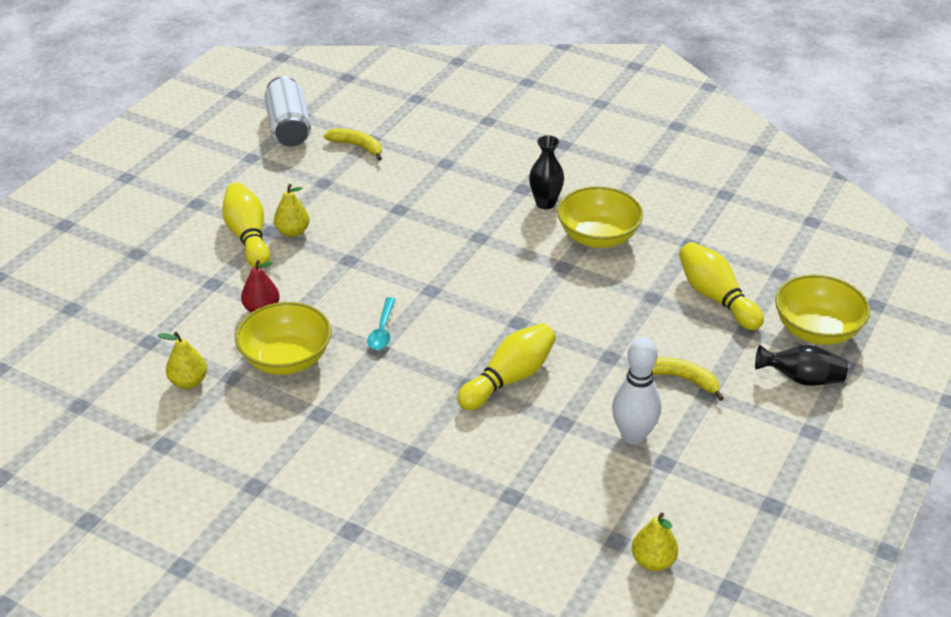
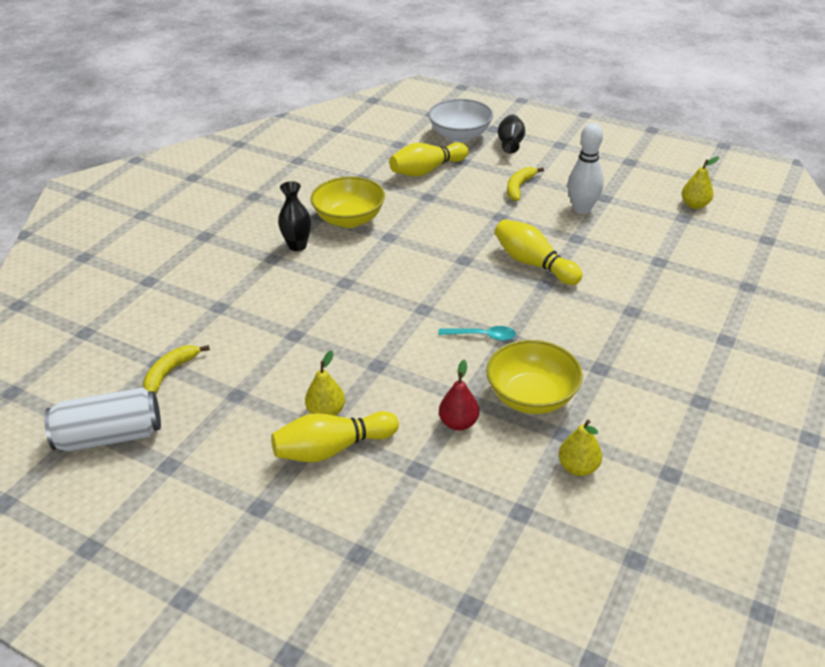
camera: 90 degrees left, 0 degrees up
(816, 330) = (460, 135): yellow bowl -> white bowl

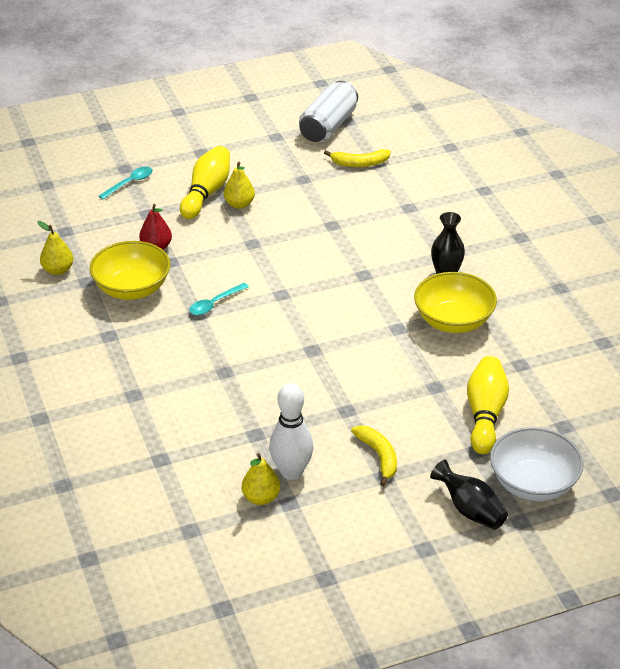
camera: 130 degrees right, 0 degrees up
(170, 373) = (360, 163): yellow banana -> yellow banana turned 105 degrees clockwise
(381, 525) = (130, 183): none -> turquoise spoon
(533, 263) = (257, 384): yellow bowling pin -> none
(694, 205) = (196, 558): yellow pear -> yellow pear (261, 498)

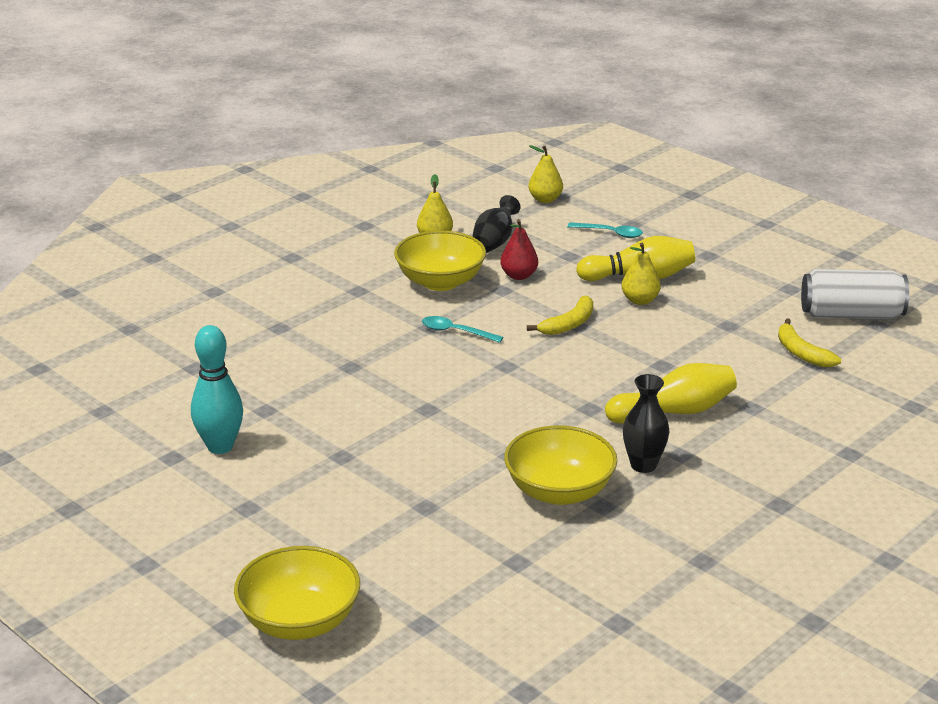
camera: 65 degrees right, 10 degrees down
(261, 498) = (170, 438): yellow pear -> yellow pear (545, 199)
(291, 472) = (220, 446): white bowling pin -> turquoise bowling pin
(379, 456) = (279, 496): yellow banana -> yellow banana (569, 324)
(470, 510) = (226, 582): black vase -> black vase (494, 242)
(485, 415) = (401, 555): yellow bowling pin -> yellow bowling pin (674, 412)
(533, 483) = (299, 621): white bowl -> yellow bowl

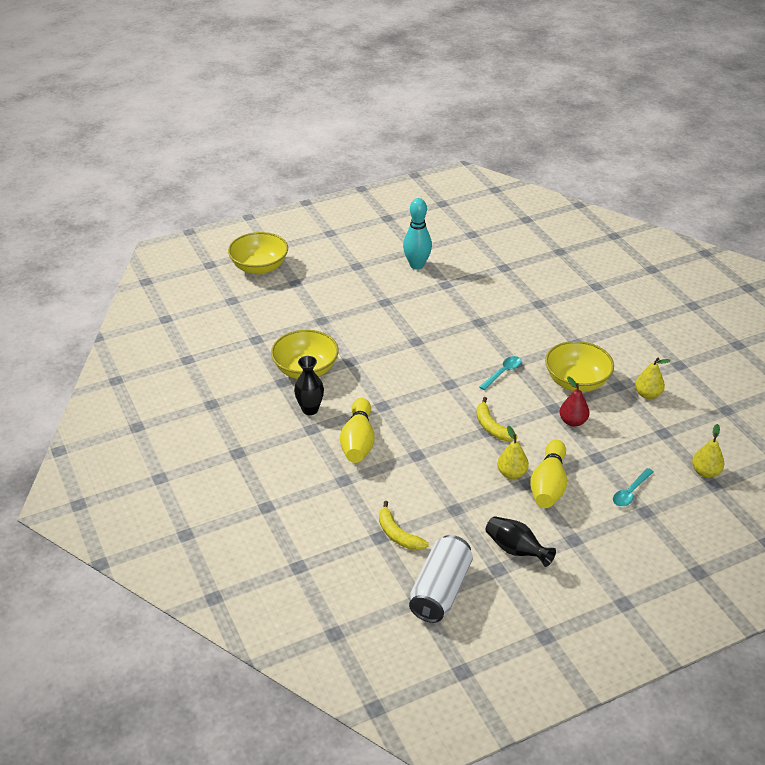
camera: 110 degrees right, 10 degrees up
(494, 242) = (632, 423): black vase -> black vase (516, 550)
(801, 353) = (398, 534): yellow banana -> yellow banana turned 120 degrees counterclockwise

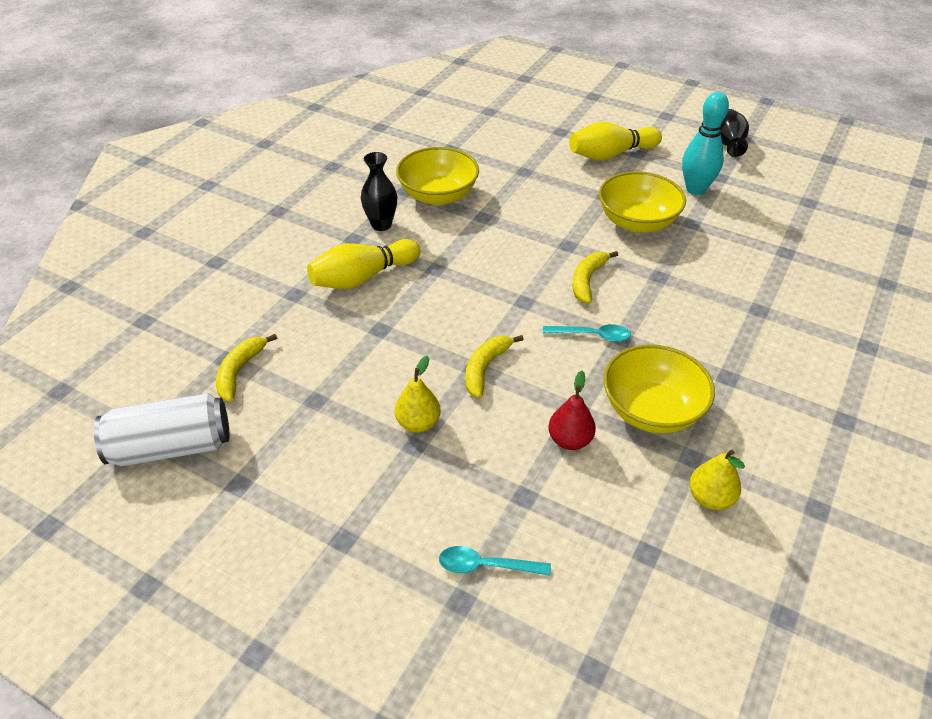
camera: 55 degrees right, 5 degrees up
(259, 267) = (557, 103): yellow bowl -> yellow bowl (637, 222)
(455, 350) = (587, 280): none -> yellow banana
(516, 550) = (284, 487): black vase -> black vase (728, 144)
(548, 485) = (426, 468): yellow bowling pin -> yellow bowling pin (610, 154)
(705, 472) = (612, 647): yellow pear -> none

